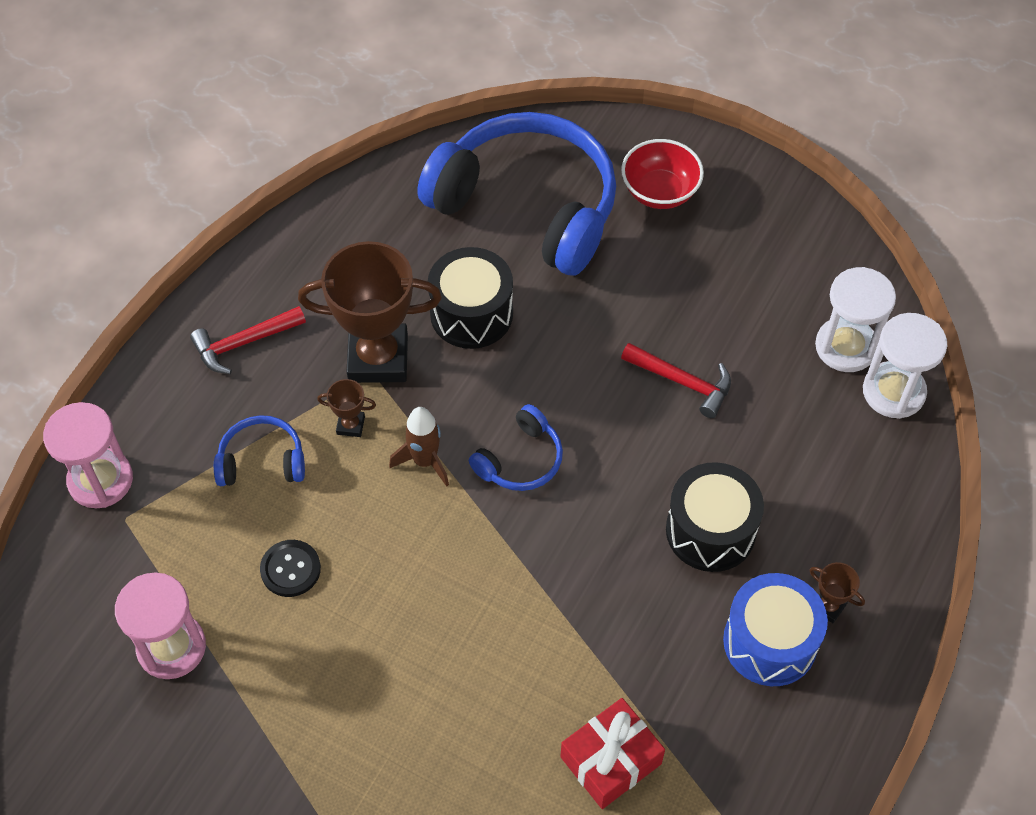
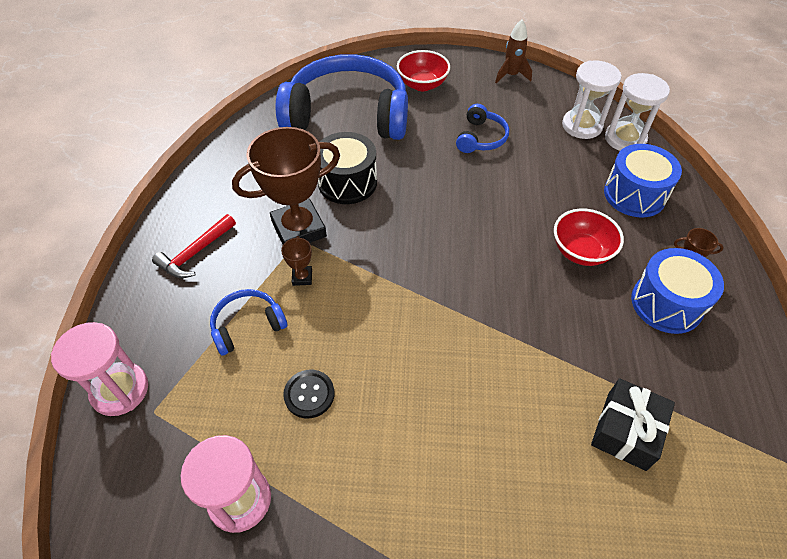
camera: 25 degrees left, 5 degrees down
(350, 425) = (302, 277): brown trophy -> brown trophy turned 75 degrees counterclockwise
(425, 461) = (368, 280): brown rocket -> brown rocket (511, 75)
(521, 460) = (433, 255): blue headphones -> blue headphones (481, 138)
(611, 760) = (626, 430): red gift -> black gift
(682, 382) = (503, 175): red hammer -> none
(710, 530) = (581, 251): black drum -> red bowl
(841, 481) = (634, 195): none -> blue drum

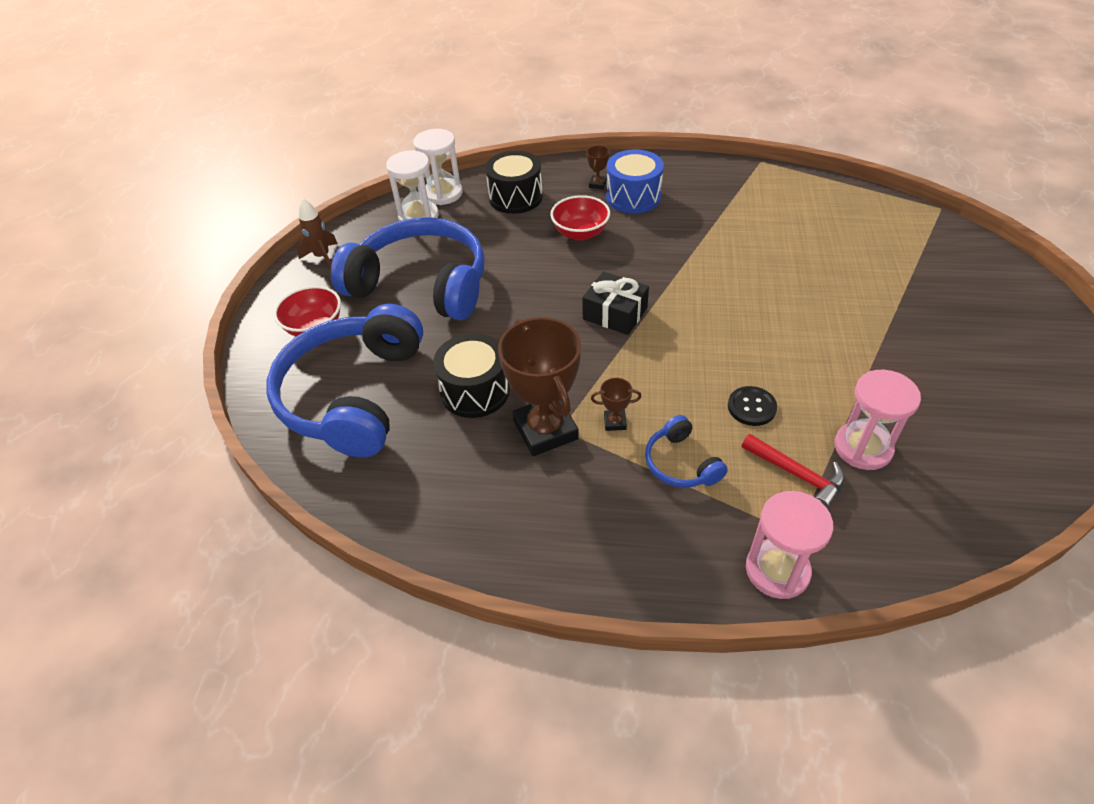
camera: 85 degrees left, 5 degrees down
(196, 253) = (580, 528): red hammer -> red hammer (797, 474)
(481, 138) = (422, 284): blue headphones -> blue headphones, size x2.29
(626, 430) = (747, 229): black gift -> black gift (615, 313)
(634, 195) = (515, 197): blue drum -> black drum

